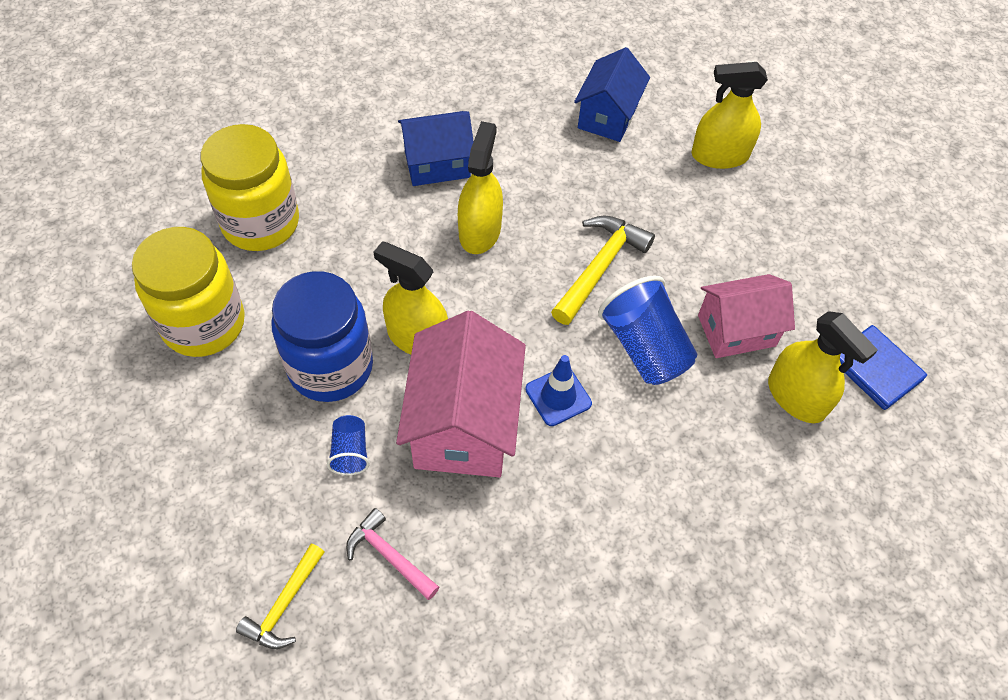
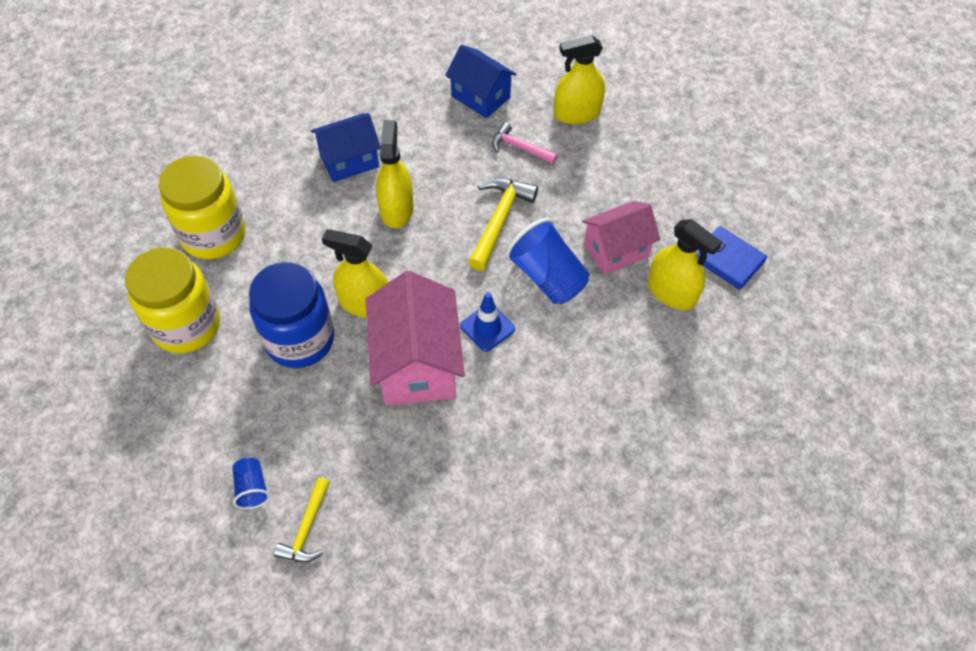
camera: 10 degrees left, 0 degrees up
(350, 452) = (331, 403): blue cup -> blue cup (252, 488)
(389, 556) = (381, 475): pink hammer -> pink hammer (520, 148)
(607, 116) = (480, 97): blue house -> blue house turned 60 degrees counterclockwise

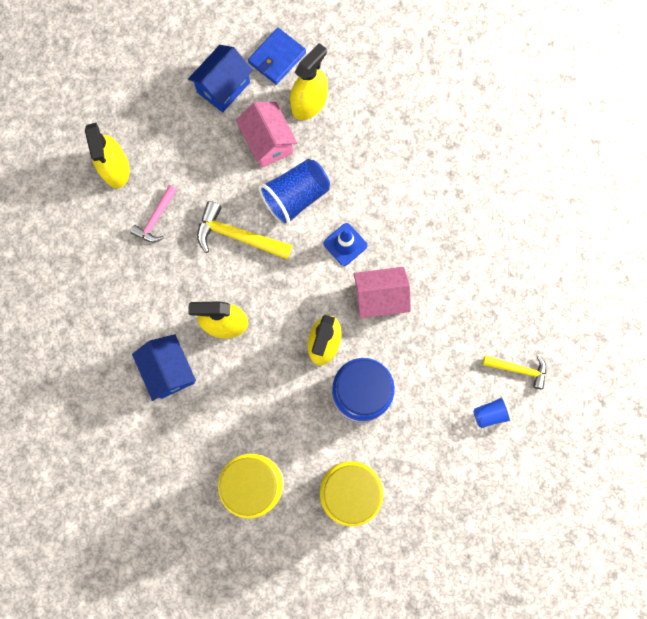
camera: 90 degrees left, 20 degrees up
(417, 364) = (380, 298): pink house -> pink house, size x0.65
(480, 97) = (92, 254): blue house -> blue house (223, 87)

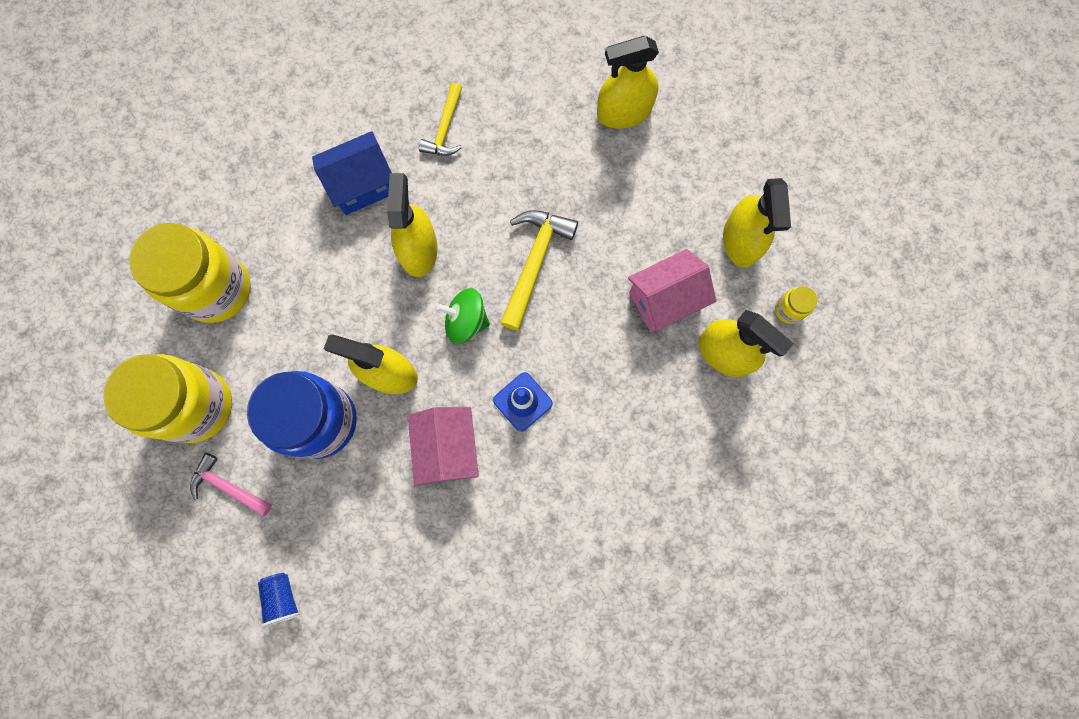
camera: 90 degrees right, 0 degrees up
(156, 218) = (557, 163): pink hammer -> pink hammer (228, 486)
(223, 87) = (741, 241): blue house -> yellow spray bottle
(277, 58) = (788, 310): blue wallet -> yellow jar
(283, 286) = (466, 321): none -> green spinning top
(295, 197) = (588, 336): blue cup -> none
(518, 369) = (341, 641): yellow hammer -> yellow hammer (445, 128)

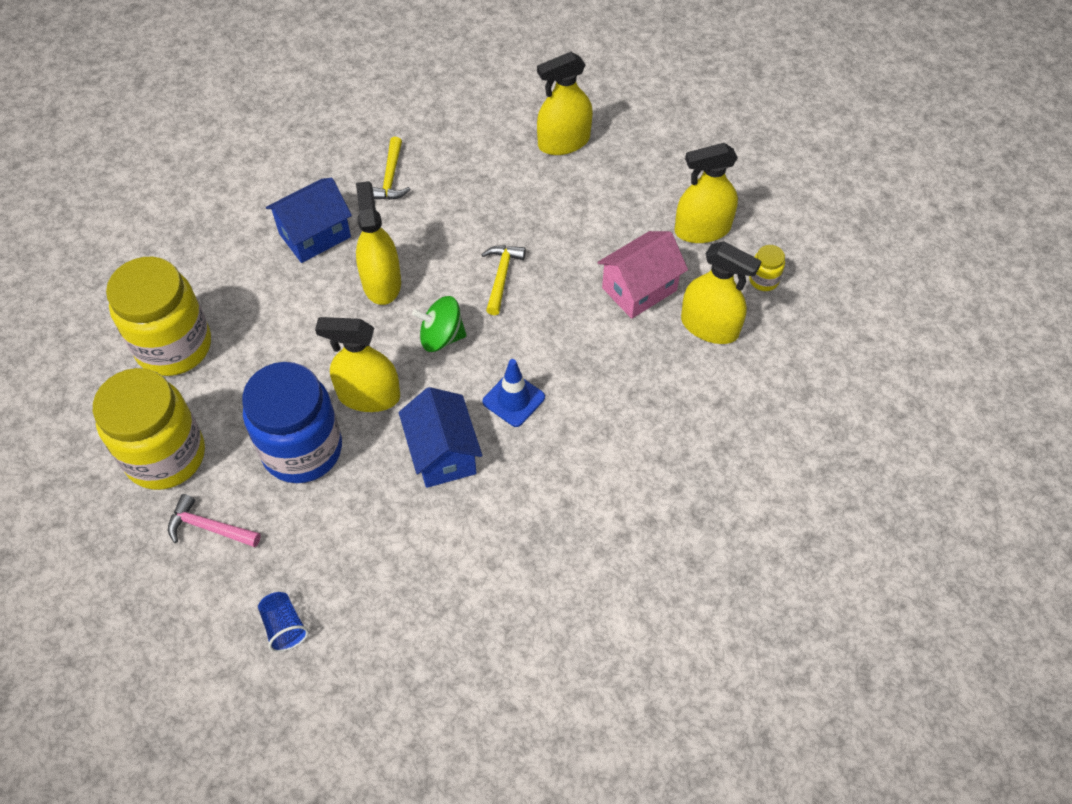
camera: 10 degrees left, 20 degrees down
(448, 448) = (443, 453): pink house -> blue house
(534, 263) = (501, 277): yellow hammer -> yellow hammer, size x0.64
(741, 241) = (702, 229): yellow spray bottle -> yellow spray bottle turned 90 degrees clockwise

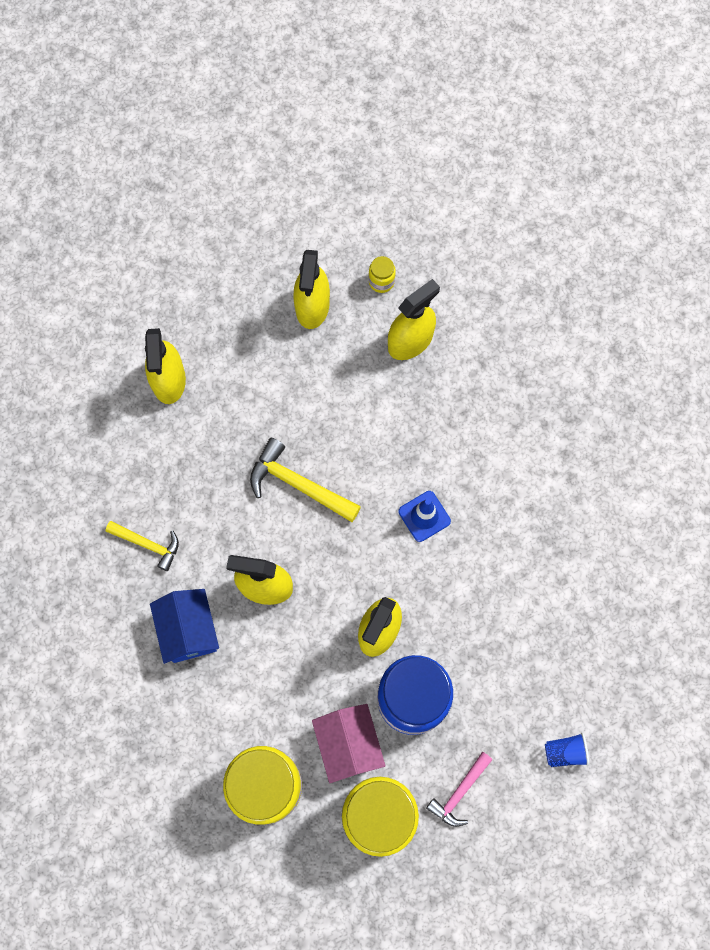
camera: 70 degrees left, 15 degrees up
(441, 337) = (342, 554): green spinning top -> none
(443, 453) = (455, 587): blue house -> none
(501, 277) = (298, 485): yellow hammer -> yellow hammer, size x1.55
(639, 289) = (354, 379): pink house -> pink house (348, 745)

